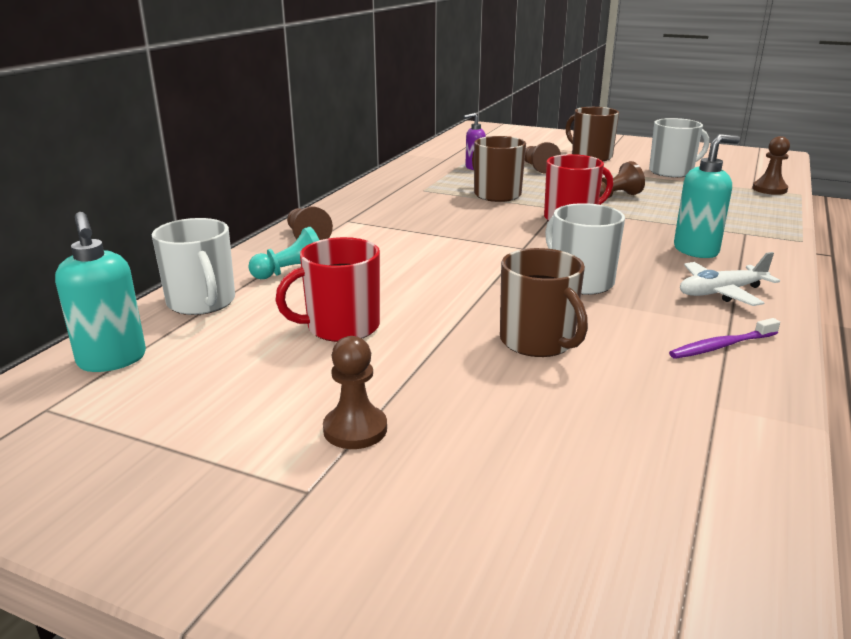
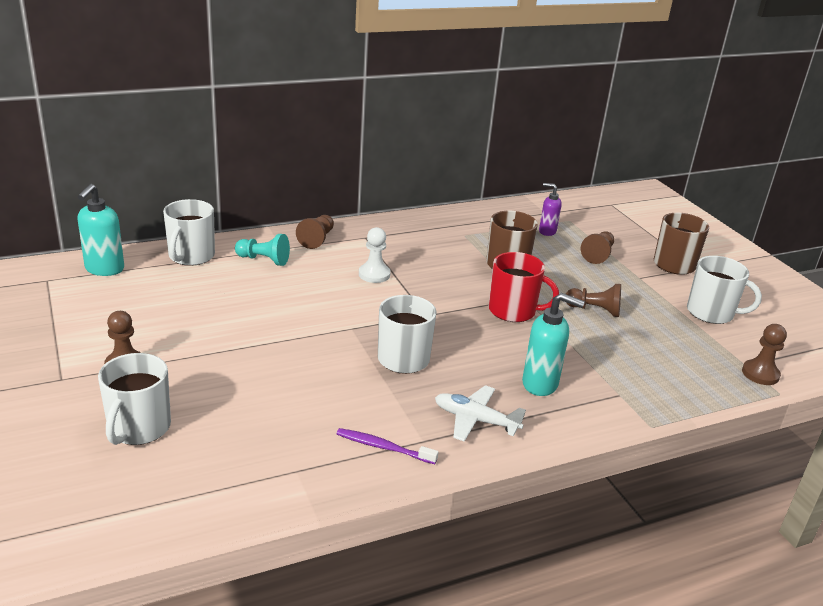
camera: 40 degrees right, 5 degrees up
(341, 327) = (221, 309): red mug -> none
(418, 240) = (374, 274): none -> white pawn
(511, 474) = (138, 428): none -> white mug
(538, 341) = (293, 378): brown mug -> none

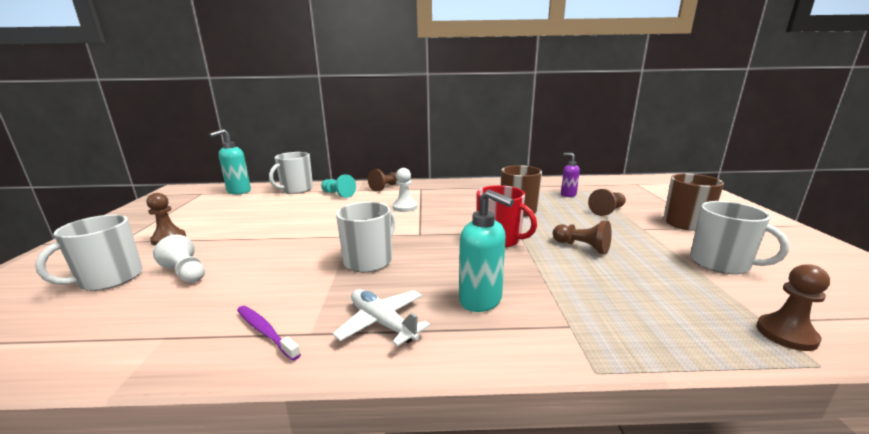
camera: 25 degrees right, 10 degrees down
(220, 406) = (186, 273): none -> white pawn

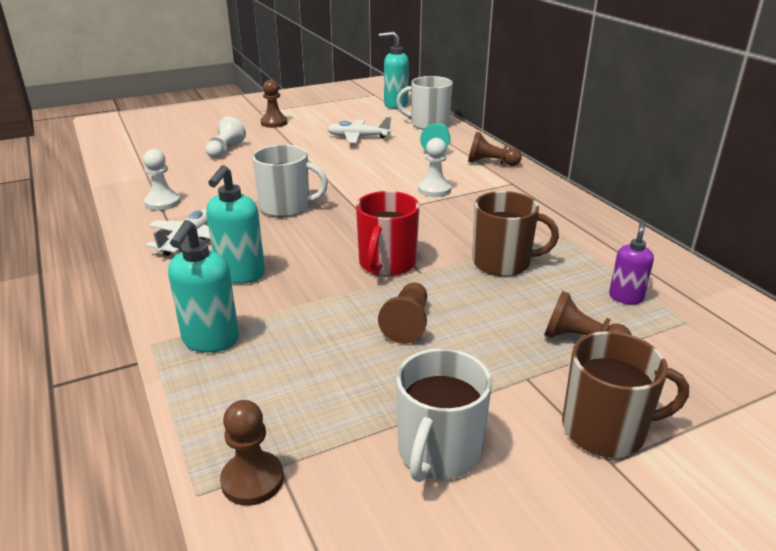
camera: 65 degrees right, 10 degrees up
(109, 279) = (205, 133): white mug -> none
(265, 332) = (162, 202): purple toothbrush -> white pawn
(275, 213) = (358, 137): none -> white plane
(594, 331) = (210, 341): none -> turquoise soap dispenser

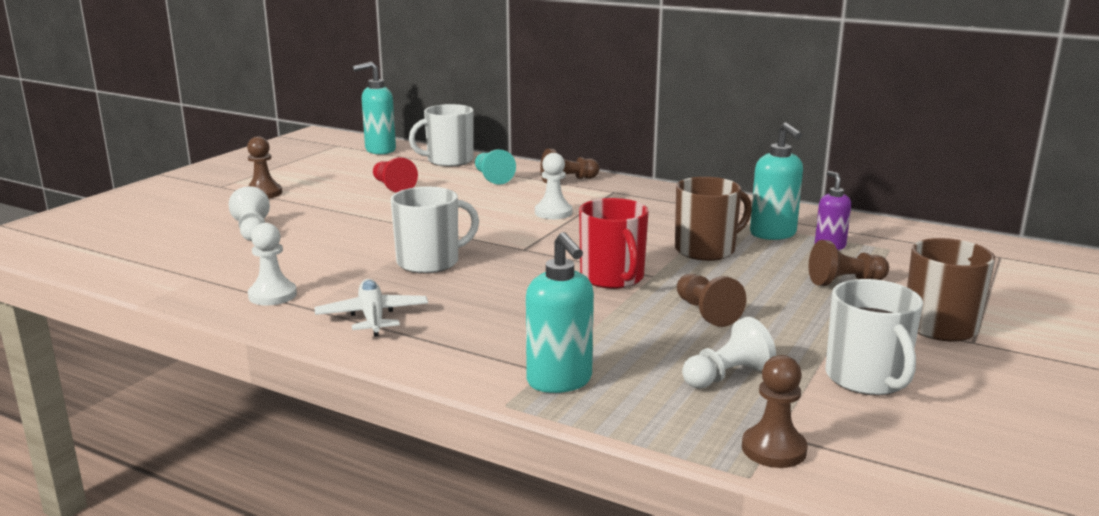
camera: 35 degrees left, 10 degrees down
(240, 275) = (490, 327): turquoise soap dispenser -> turquoise soap dispenser (773, 234)
(328, 391) = (727, 376): none -> white pawn
(358, 137) = (393, 187): white plane -> red pawn

